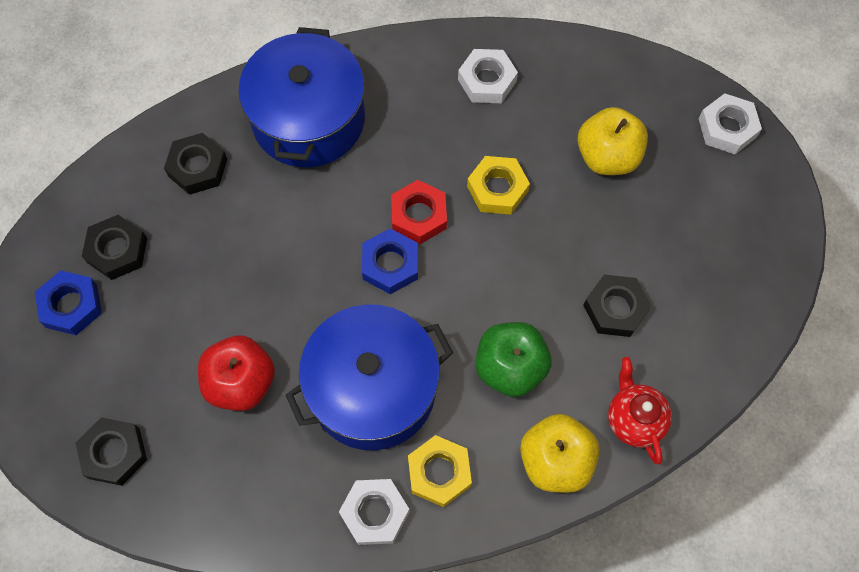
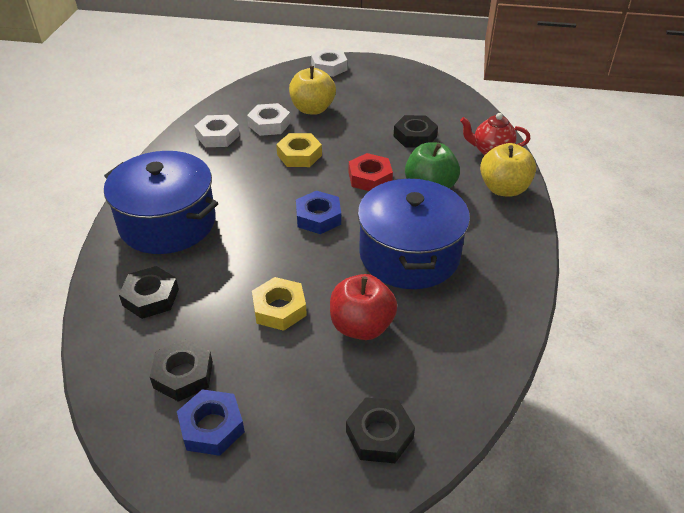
camera: 65 degrees left, 25 degrees down
(375, 513) = (506, 282): white nut -> white nut (269, 124)
(419, 215) = (291, 193): red nut -> red nut (370, 178)
(439, 473) = (489, 241): yellow nut -> yellow nut (279, 308)

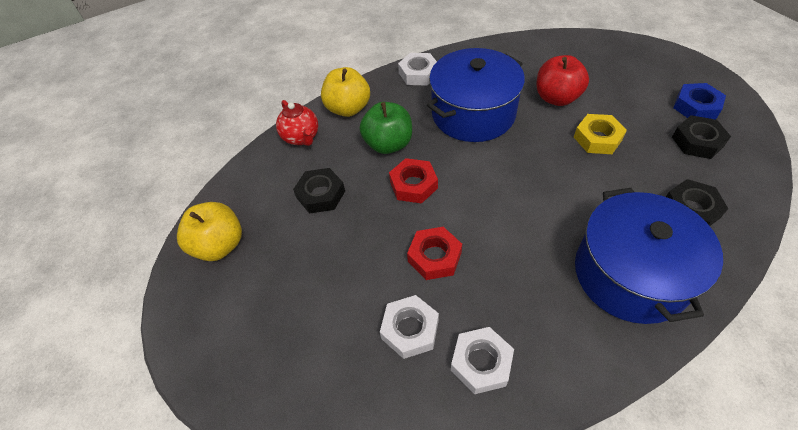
camera: 125 degrees left, 10 degrees up
(299, 155) = (434, 257): yellow nut -> red nut
(312, 109) = (342, 312): yellow apple -> yellow apple (219, 245)
(318, 217) = (496, 181): blue nut -> none
(329, 67) = (224, 375): white nut -> white nut (418, 73)
(379, 435) = (604, 55): black nut -> none

